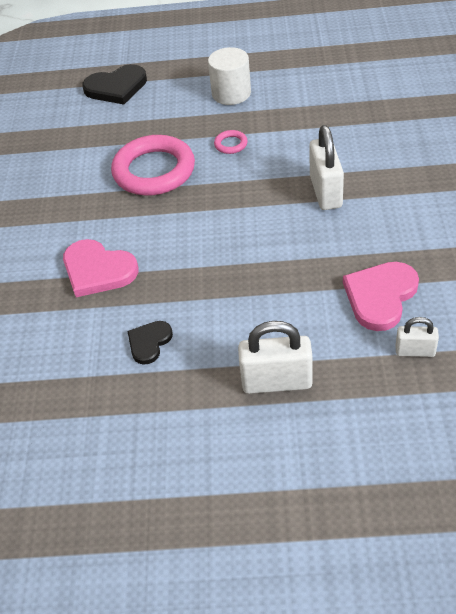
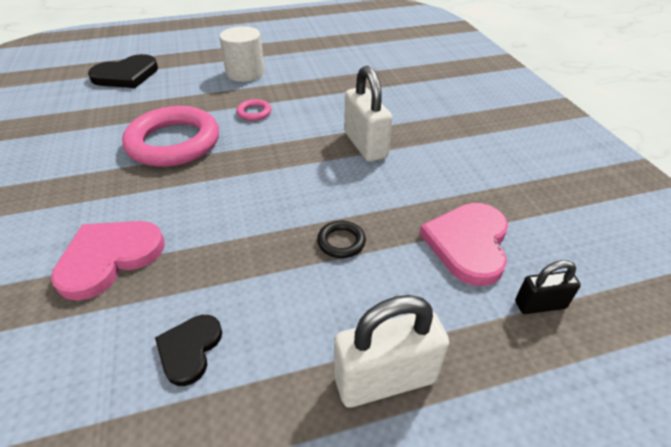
camera: 20 degrees left, 5 degrees down
(98, 270) = (109, 258): pink heart -> pink heart turned 120 degrees clockwise
(275, 281) = (341, 242): none -> black ring
(415, 351) = (540, 305): white padlock -> black padlock

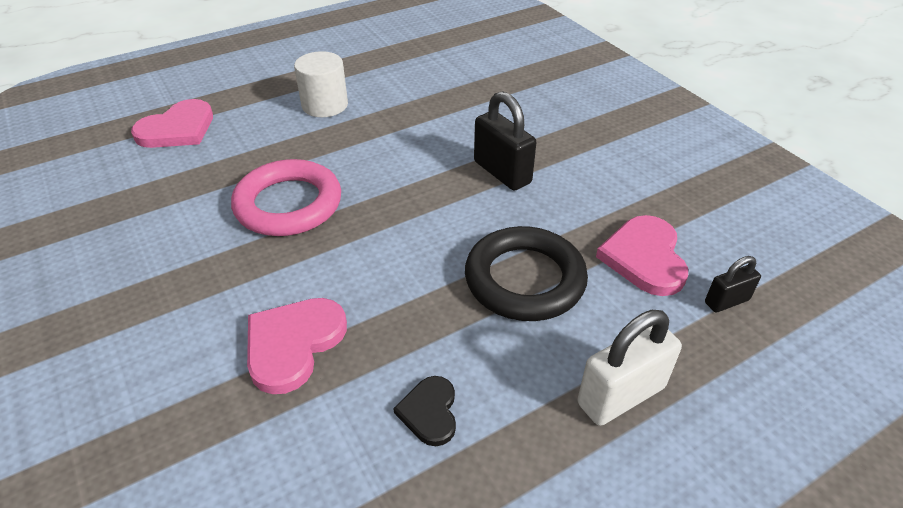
camera: 15 degrees left, 0 degrees up
(126, 75) = (177, 129): black heart -> pink heart
(254, 112) = (362, 153): pink ring -> none
(341, 242) = (524, 279): black ring -> black ring, size x2.44
(365, 145) = (502, 172): white padlock -> black padlock

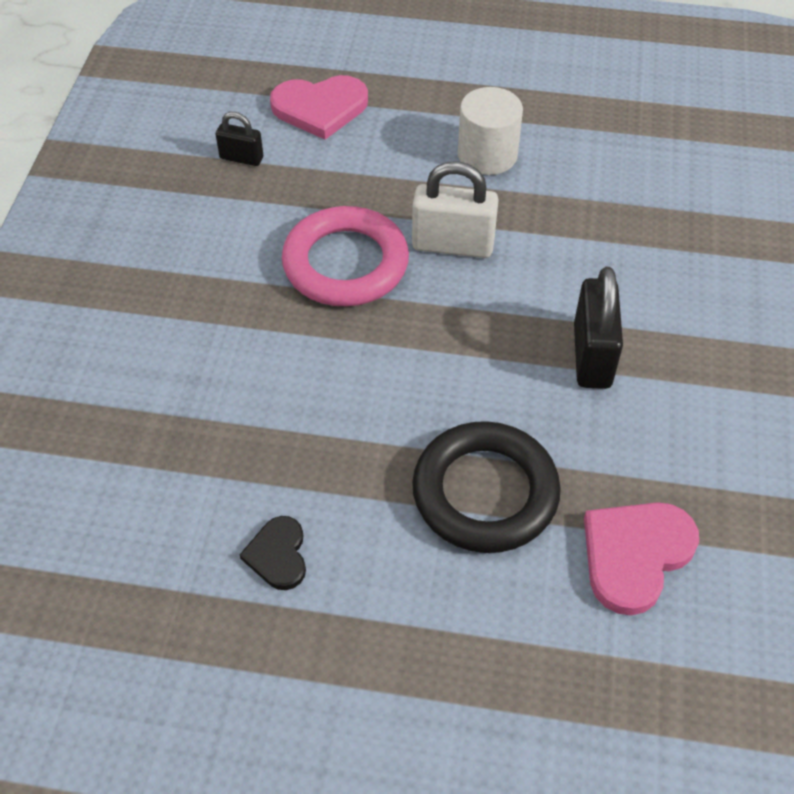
camera: 40 degrees right, 10 degrees up
(293, 344) = (229, 415): pink heart -> none
(429, 412) = (278, 555): black heart -> black heart turned 45 degrees counterclockwise
(621, 395) = (450, 665): white padlock -> white padlock (453, 245)
(726, 301) = (667, 661): black padlock -> black padlock (241, 158)

